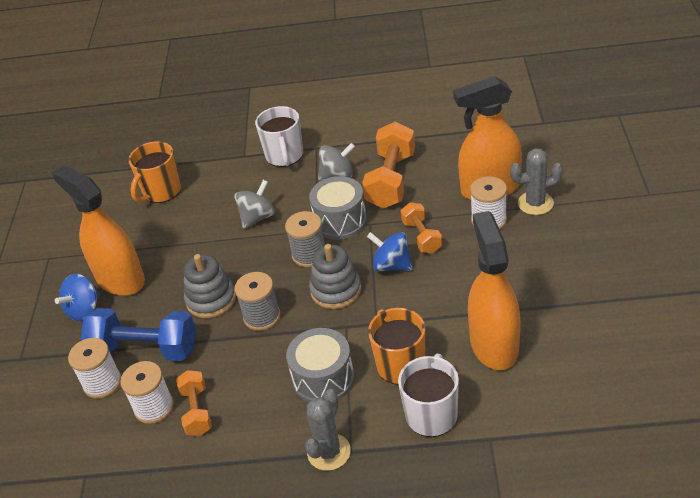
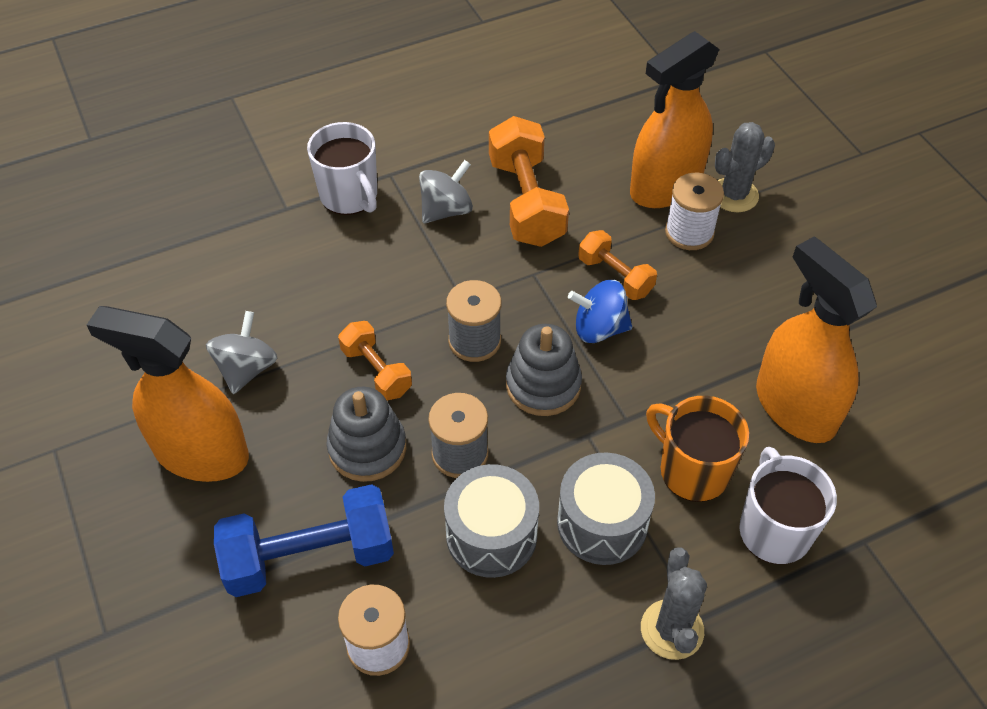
camera: 30 degrees left, 10 degrees up
(84, 310) = (169, 521): blue spinning top -> none
(102, 383) = (272, 632): white spool -> none
(161, 191) = (186, 293): orange mug -> none
(197, 411) = (448, 630): orange dumbbell -> orange dumbbell (376, 371)
(257, 217) = (364, 301): grey spinning top -> grey spinning top (246, 369)
(340, 221) = (489, 279): grey drum -> grey drum (491, 535)

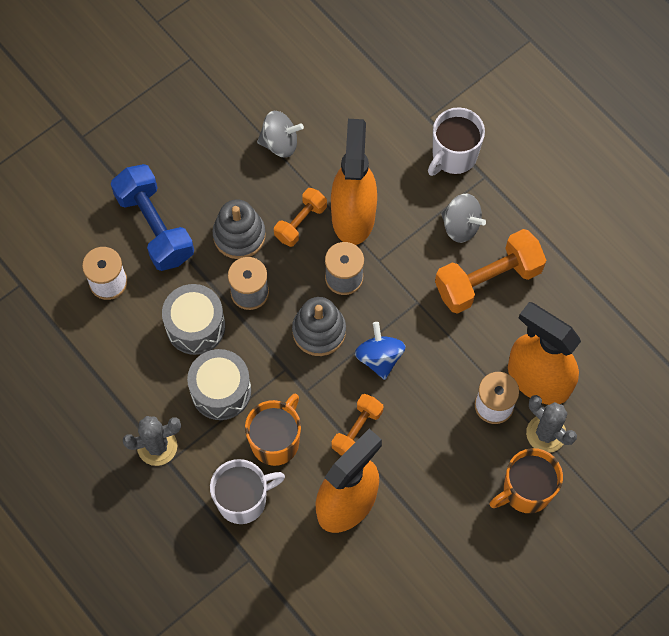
camera: 75 degrees right, 15 degrees up
(201, 454) = (209, 141): orange spray bottle -> orange spray bottle (353, 215)
(615, 276) = (432, 359): orange dumbbell -> orange dumbbell (357, 430)
(802, 228) = (526, 491): none -> orange mug

